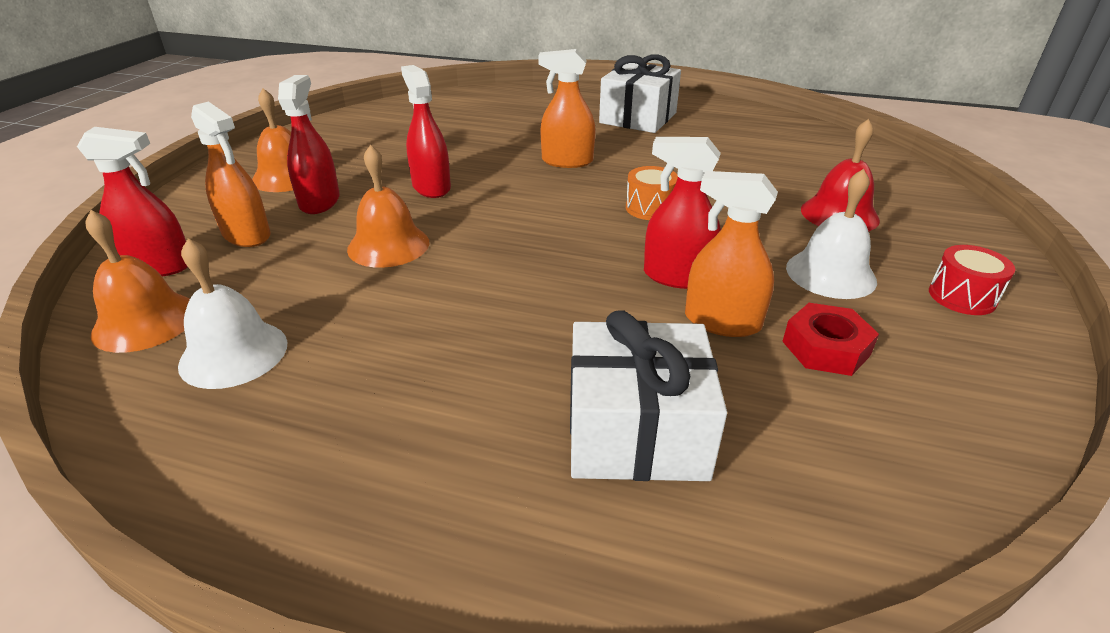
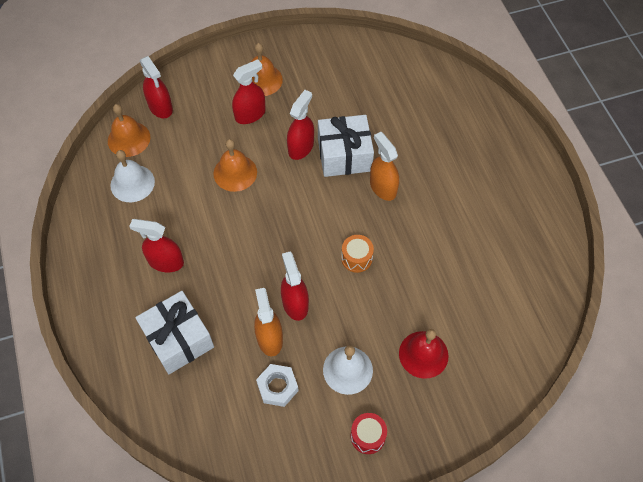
camera: 55 degrees right, 25 degrees up
(247, 235) = (203, 114): orange spray bottle -> none
(450, 379) = (166, 262): none -> red spray bottle
(638, 118) = (484, 186): white gift -> white gift (344, 155)
(826, 348) = (277, 387): red nut -> white nut

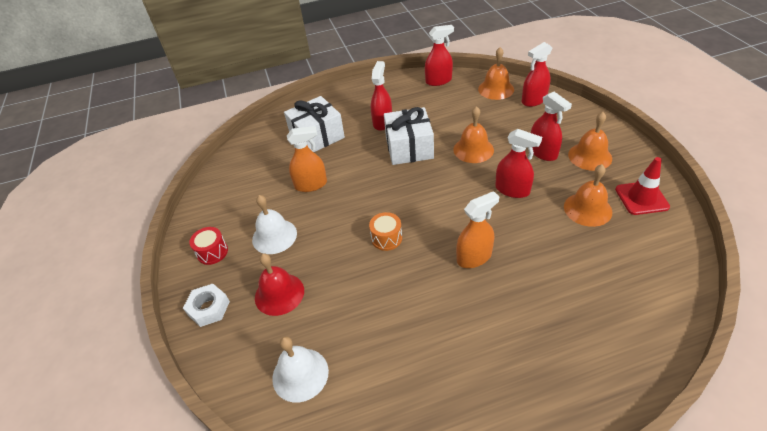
camera: 95 degrees right, 15 degrees down
(132, 183) = (453, 97): white bell -> white bell (300, 374)
(277, 387) = (268, 193): white nut -> white nut (208, 308)
(295, 304) = (341, 198): red spray bottle -> red spray bottle (438, 81)
(321, 57) = (641, 198): none -> red traffic cone
(331, 96) = (587, 209): none -> orange bell
(344, 155) = (510, 223): white gift -> white gift (409, 148)

